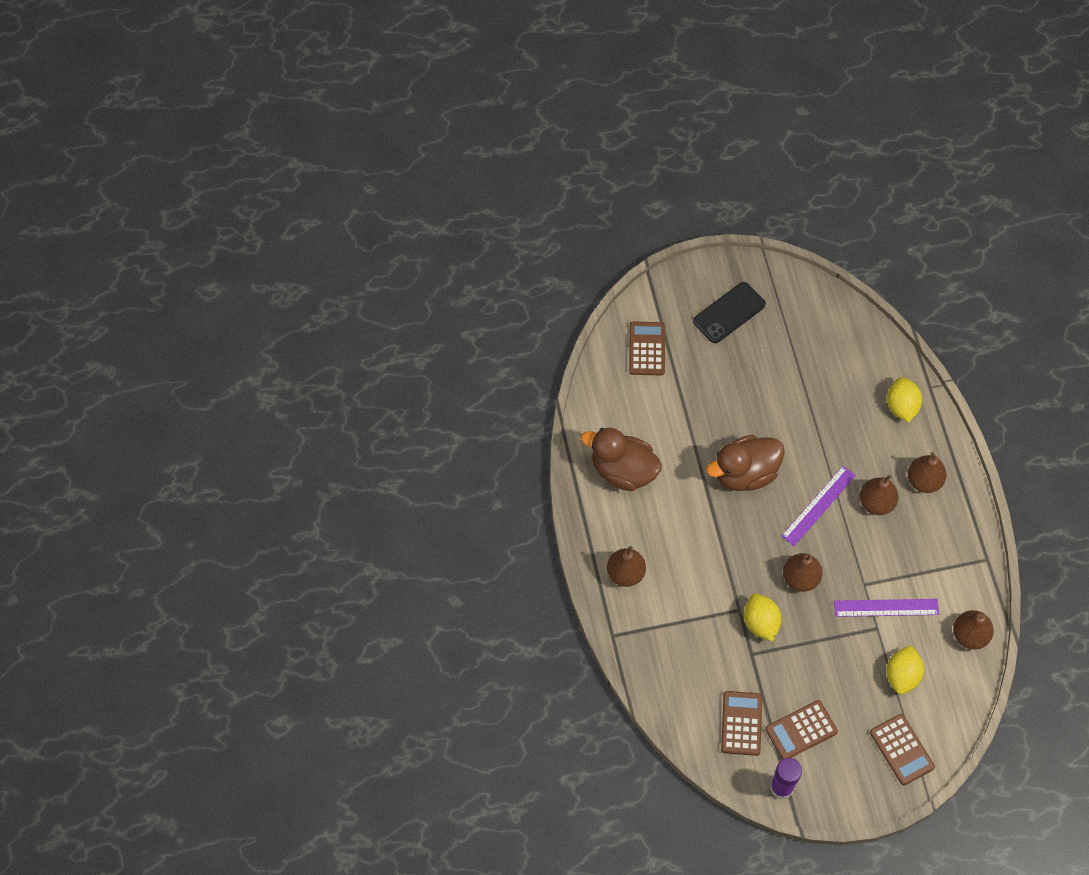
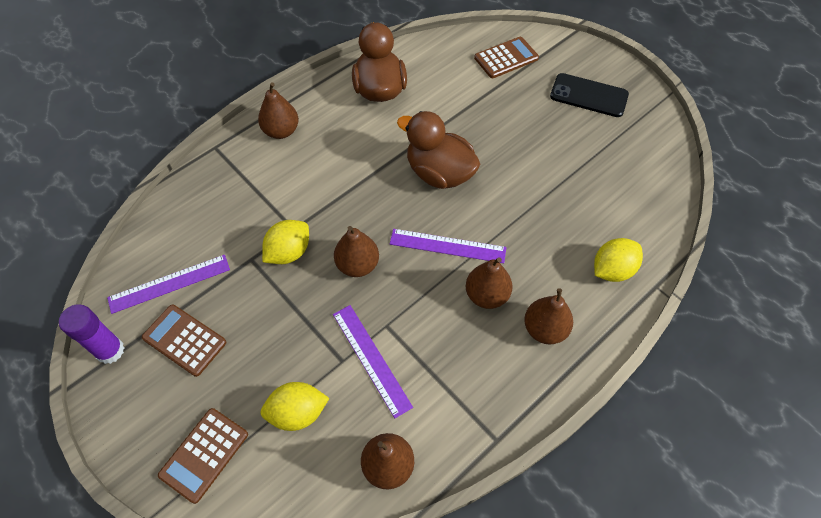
camera: 60 degrees right, 5 degrees down
(741, 723) = (169, 283): brown calculator -> purple ruler

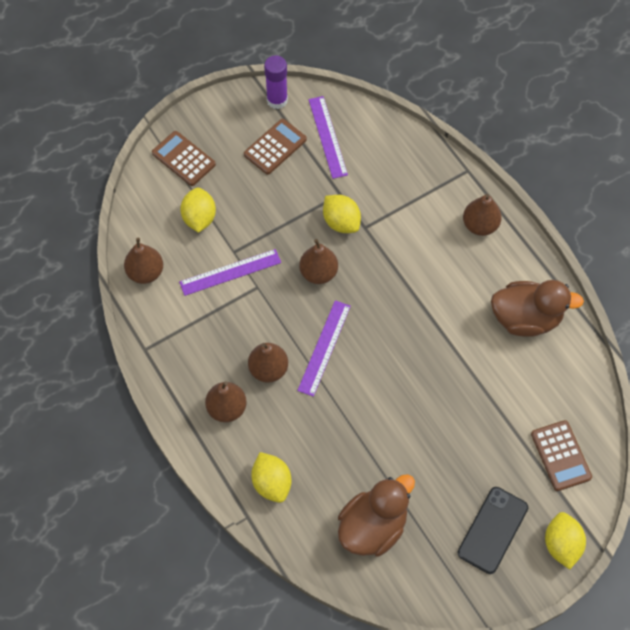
camera: 100 degrees right, 5 degrees up
(439, 173) = (407, 355): brown duck -> brown duck (373, 526)
(583, 53) = (561, 544): none -> yellow lemon

